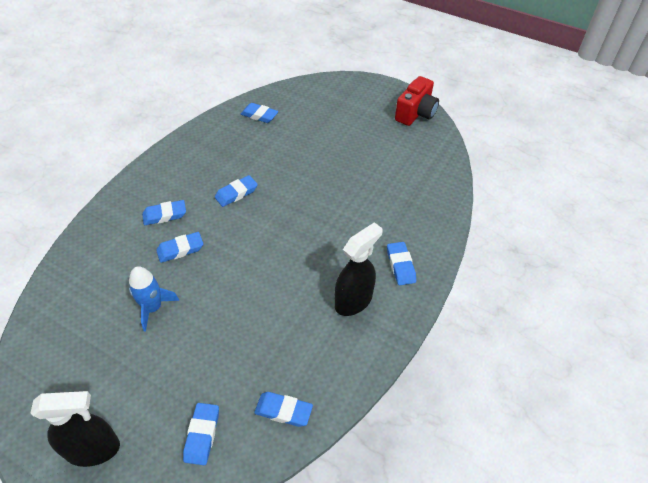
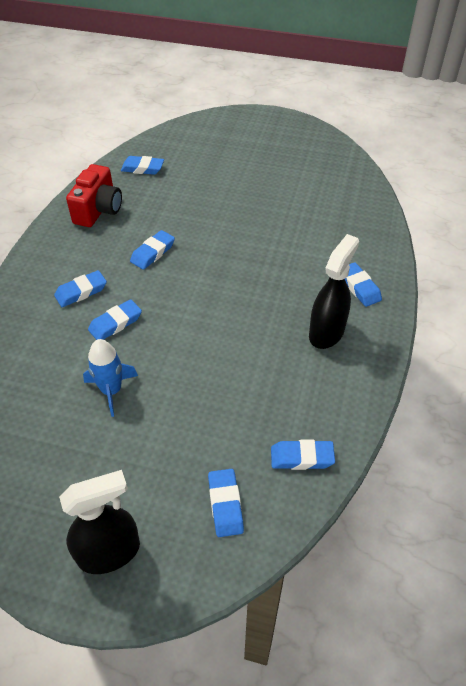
camera: 15 degrees left, 0 degrees up
(416, 113) = (310, 136): red camera -> red camera (98, 210)

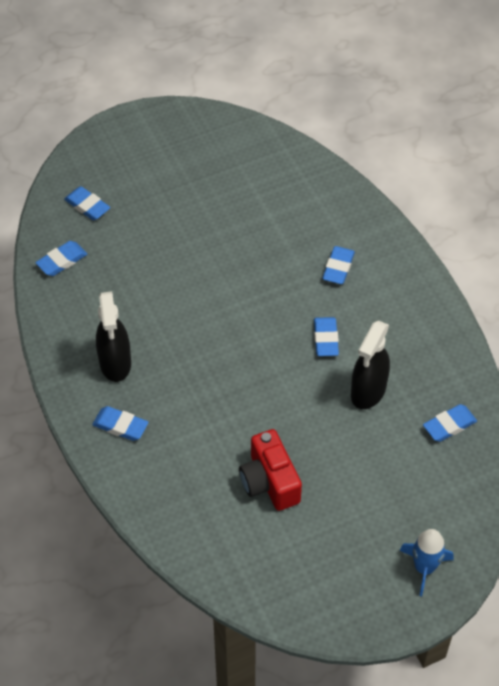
camera: 140 degrees right, 5 degrees up
(98, 210) = (425, 348): red camera -> red camera (269, 482)
(110, 552) = (131, 145): black spray bottle -> black spray bottle (368, 391)
(111, 390) = (228, 219): blue rocket -> blue rocket (424, 568)
(115, 323) = (281, 262): blue eraser -> none

